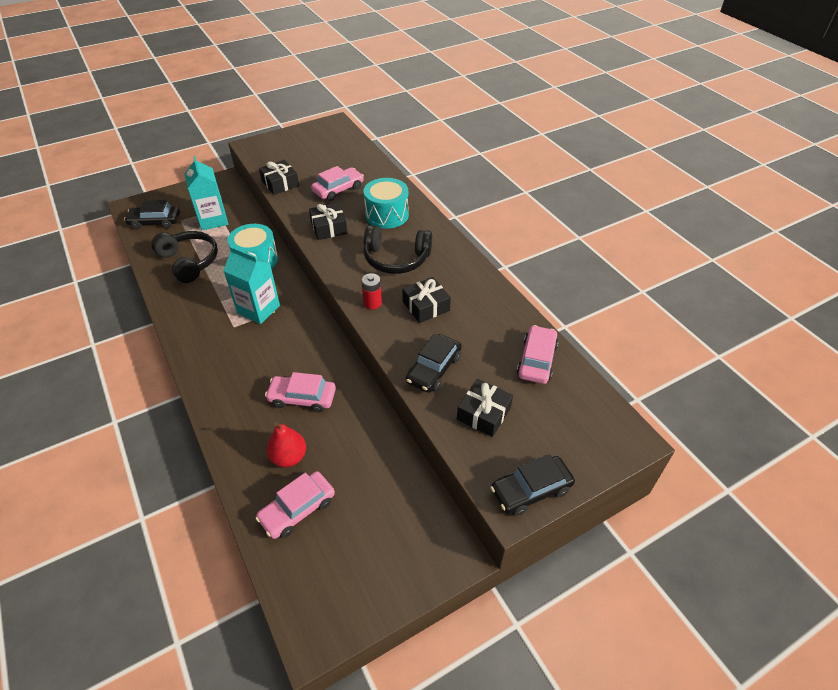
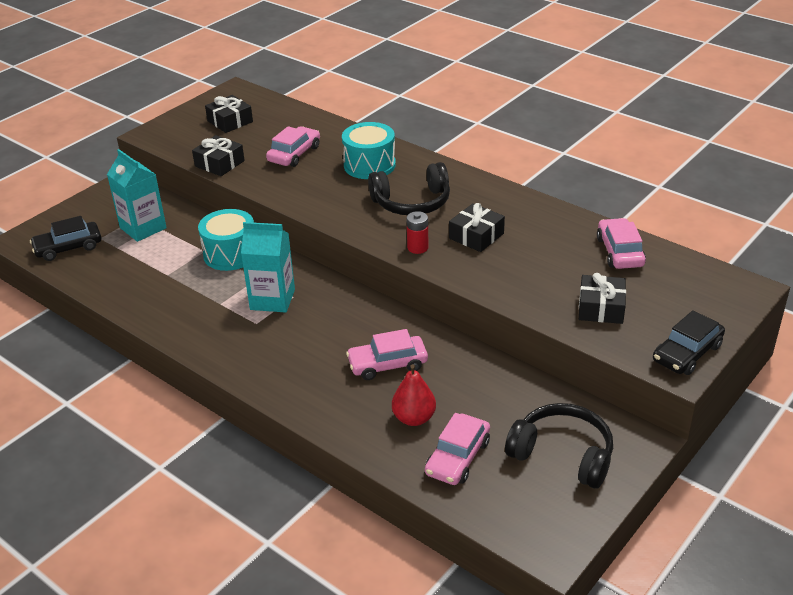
camera: 20 degrees left, 10 degrees down
(189, 261) = (148, 276): black headphones -> black headphones (563, 454)
(329, 228) = (313, 192): black gift -> black gift (230, 121)
(433, 369) = (525, 286): black car -> none

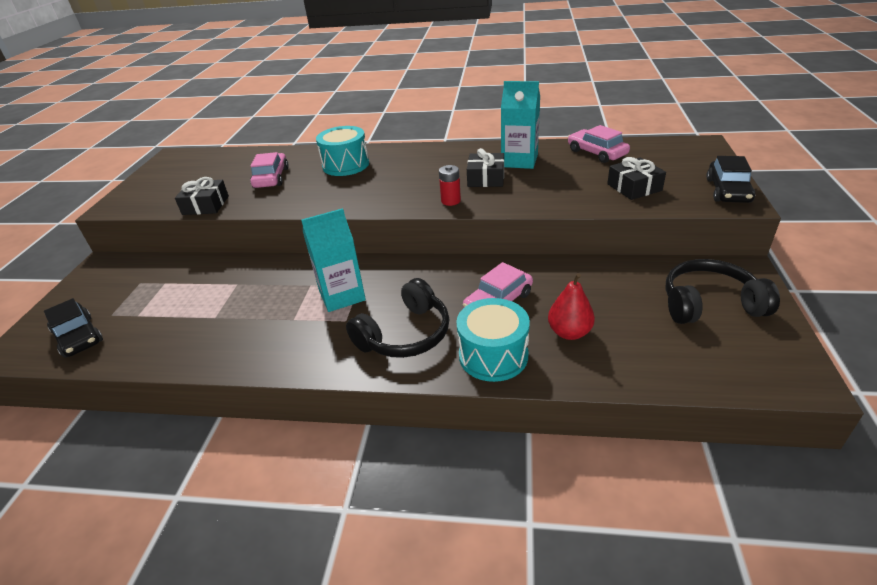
camera: 30 degrees left, 0 degrees up
(68, 247) = (78, 337): black car -> black car turned 75 degrees counterclockwise
(143, 228) = (154, 289): turquoise carton -> turquoise carton (519, 161)
(230, 121) = (187, 175): black gift -> none
(230, 254) = (266, 277): turquoise drum -> turquoise drum (493, 355)
(412, 203) = (409, 176): black headphones -> black headphones (405, 334)
(457, 457) = (641, 346): pink car -> none

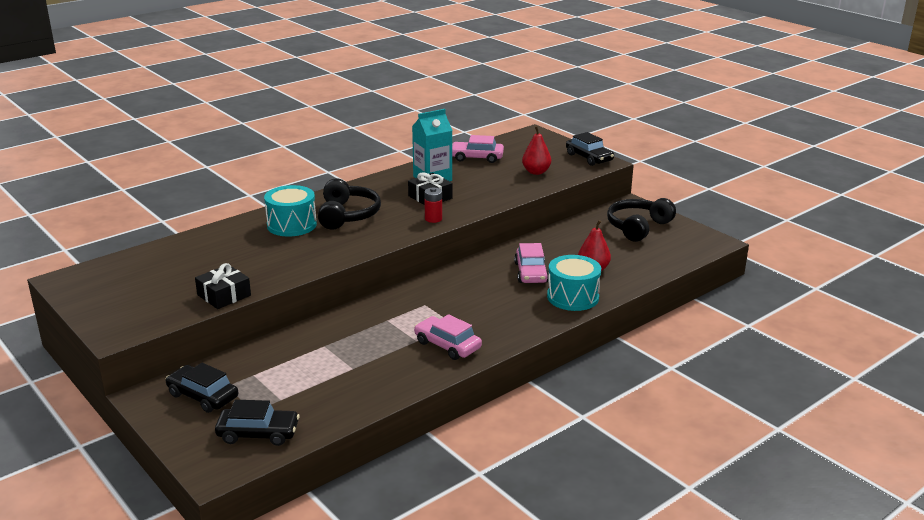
camera: 50 degrees left, 10 degrees down
(117, 283) = (203, 396): none -> black car
(271, 178) = (240, 256): pink car -> pink car (447, 345)
(342, 295) = (424, 314): turquoise carton -> none
(405, 334) = (507, 312): black headphones -> black headphones (348, 215)
(634, 187) = (536, 172): black gift -> red pear

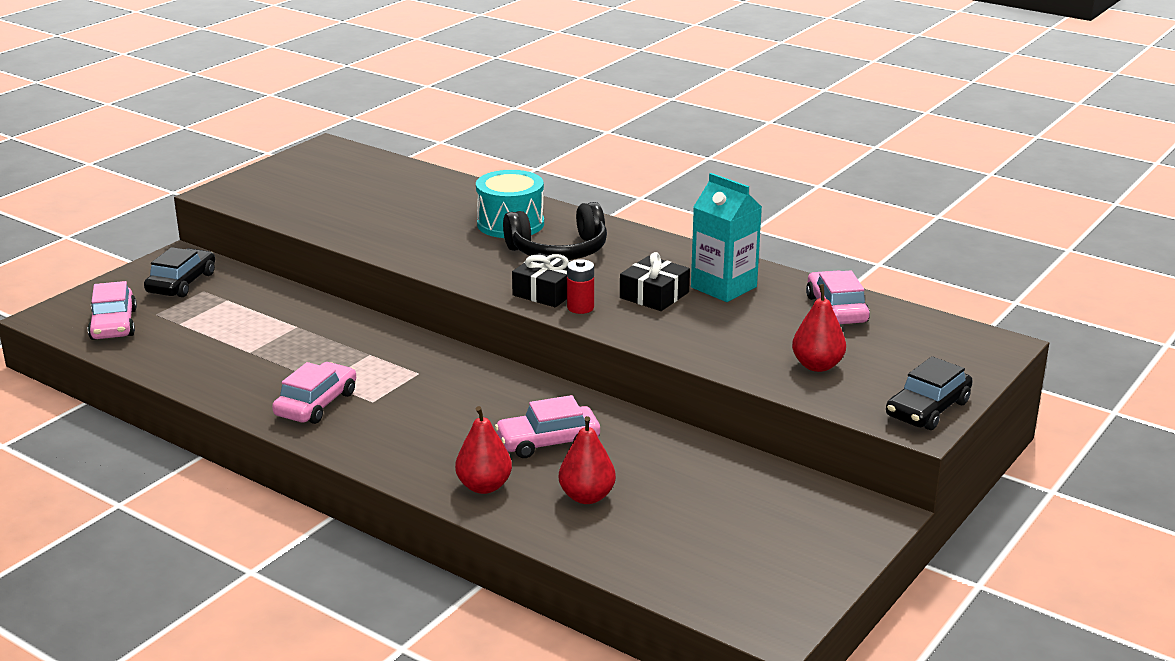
camera: 75 degrees right, 0 degrees up
(224, 295) = (314, 223): black gift -> black gift (547, 292)
(258, 433) = (113, 324): black car -> pink car
(573, 297) = (484, 486): turquoise drum -> red pear
(637, 227) = (779, 530): black headphones -> none

